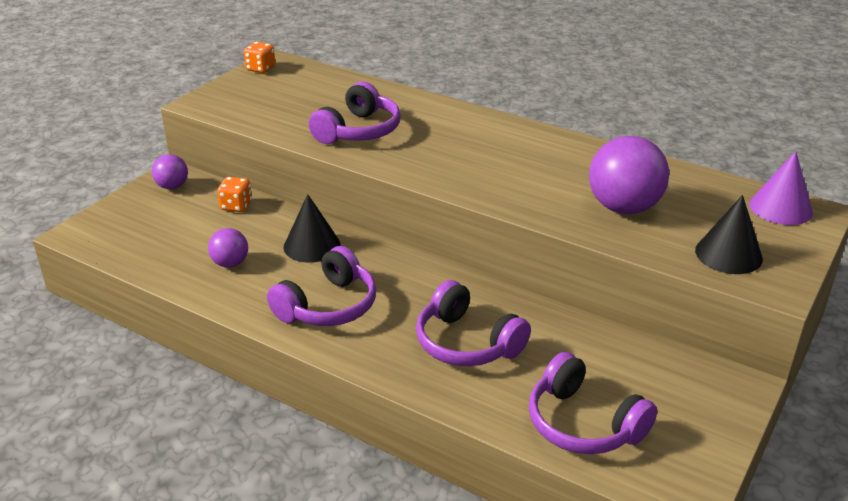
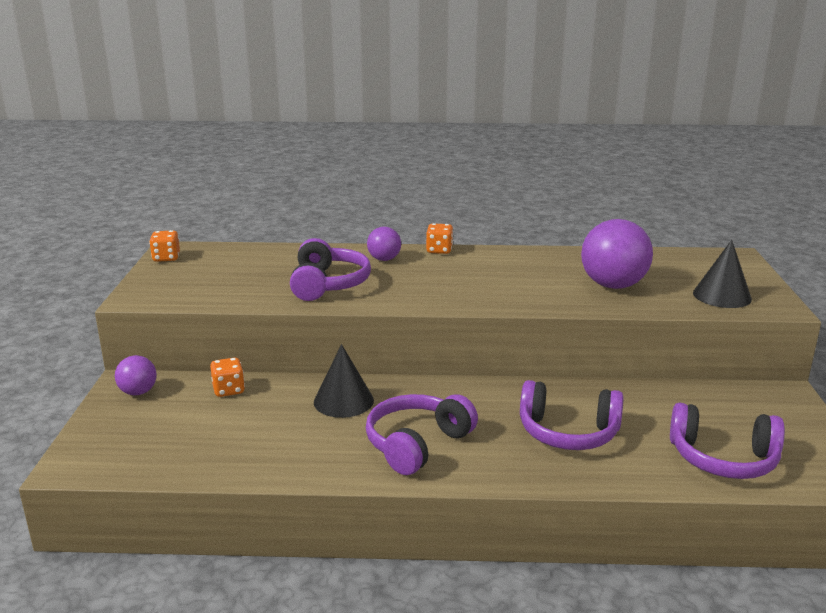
camera: 30 degrees left, 10 degrees down
(230, 263) = (280, 440): purple ball -> purple ball (384, 259)
(328, 306) = (417, 444): purple headphones -> purple headphones turned 150 degrees counterclockwise
(499, 120) = (439, 250): none -> orange dice
(780, 208) = (712, 259): purple cone -> none

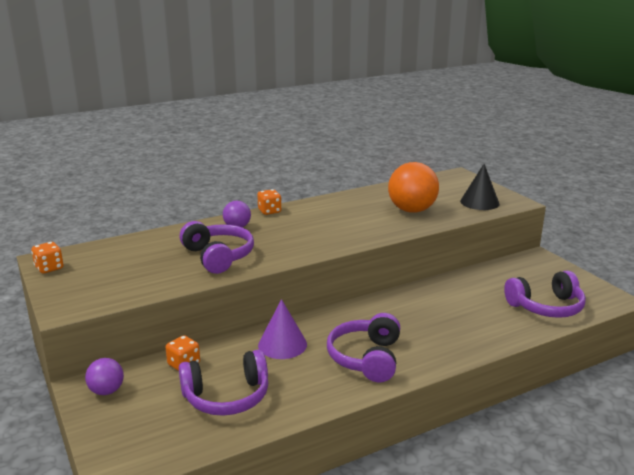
camera: 30 degrees left, 0 degrees up
(343, 401) = (282, 344): black cone -> purple cone
(568, 432) = (449, 319): purple headphones -> purple headphones (227, 396)
(613, 285) = (412, 210): purple ball -> orange ball

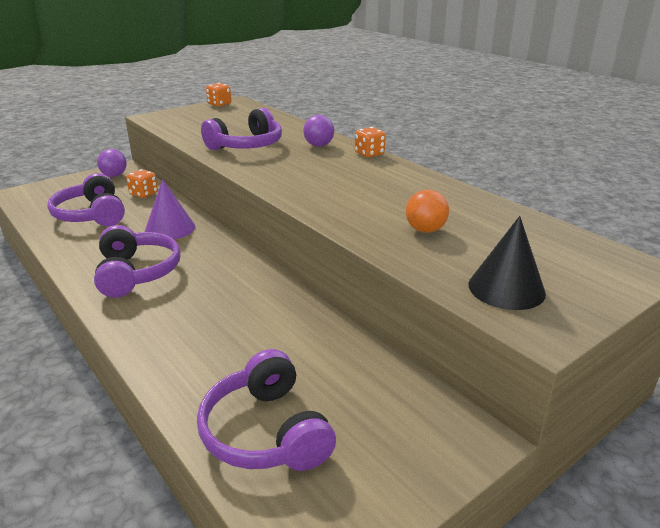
camera: 80 degrees right, 5 degrees up
(366, 358) = (136, 273): purple headphones -> purple headphones turned 75 degrees clockwise
(412, 210) = (425, 230): orange ball -> orange ball, size x0.53

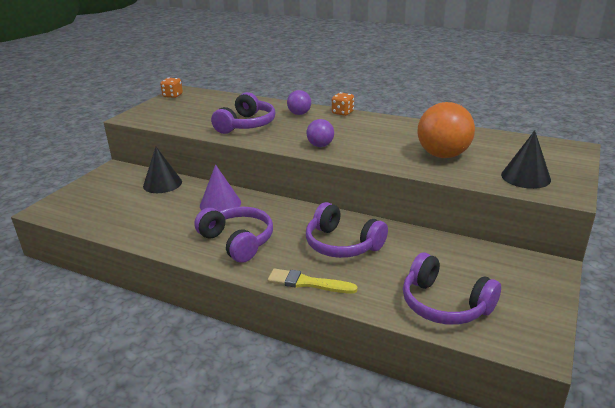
camera: 25 degrees left, 0 degrees up
(92, 215) = (140, 210): purple headphones -> purple headphones (342, 244)
(114, 175) = (115, 175): purple ball -> purple ball (320, 145)
(144, 194) = (162, 184): orange dice -> black cone
(146, 344) = (307, 283): none -> yellow brush
(425, 230) = (443, 155): orange ball -> orange ball, size x1.88

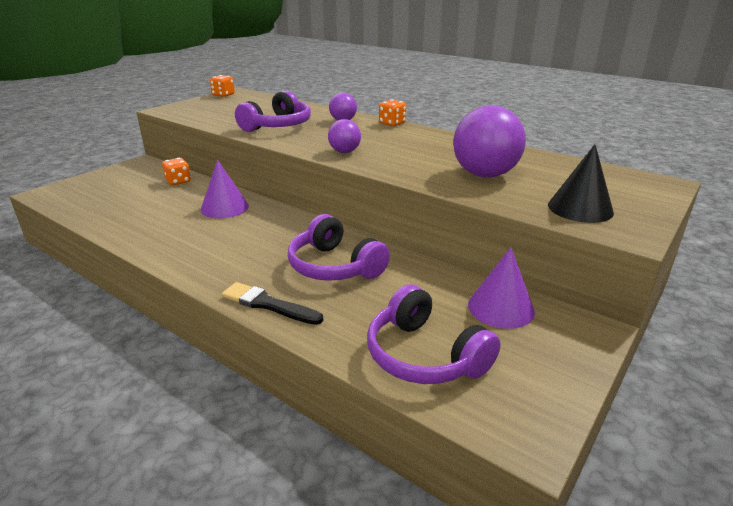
camera: 10 degrees right, 0 degrees up
(162, 184) = (178, 181): black cone -> orange dice
(237, 241) = (218, 248): purple headphones -> none
(307, 283) = (268, 304): yellow brush -> black brush
(443, 155) = (484, 175): orange ball -> purple ball
(482, 260) = (501, 308): none -> purple cone

